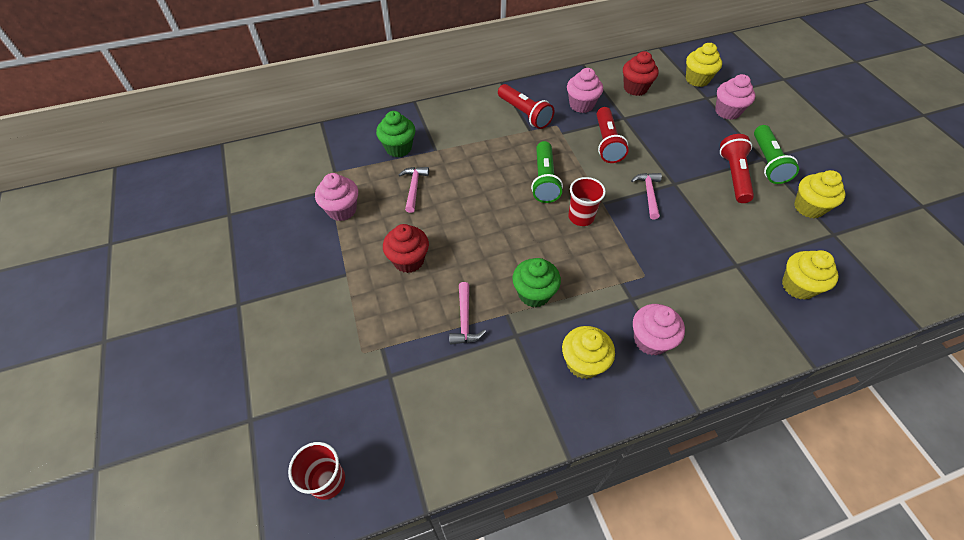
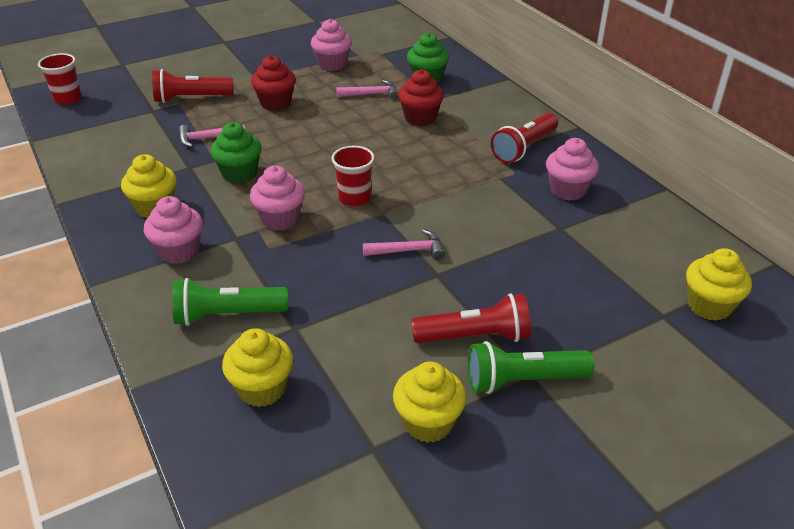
camera: 80 degrees right, 15 degrees down
(544, 180) = (408, 169): green flashlight -> green flashlight (227, 315)
(606, 143) = (497, 214): red flashlight -> red flashlight (191, 98)
(635, 88) = (638, 238): red cupcake -> red cupcake (420, 118)
(727, 111) = (638, 339): pink cupcake -> pink cupcake (280, 219)

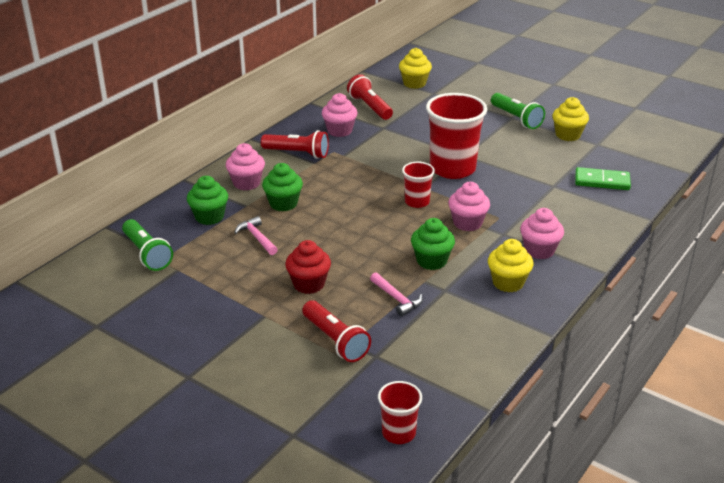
camera: 115 degrees left, 5 degrees down
(227, 315) = (569, 210): green flashlight -> green flashlight (147, 254)
(262, 389) = (602, 181): yellow cupcake -> green domino
(332, 64) = (208, 278): pink cupcake -> pink cupcake (246, 183)
(408, 251) = (452, 169): pink hammer -> red cup
(420, 118) = (283, 204): red cupcake -> green cupcake
(474, 337) = (501, 135): red flashlight -> red flashlight (370, 107)

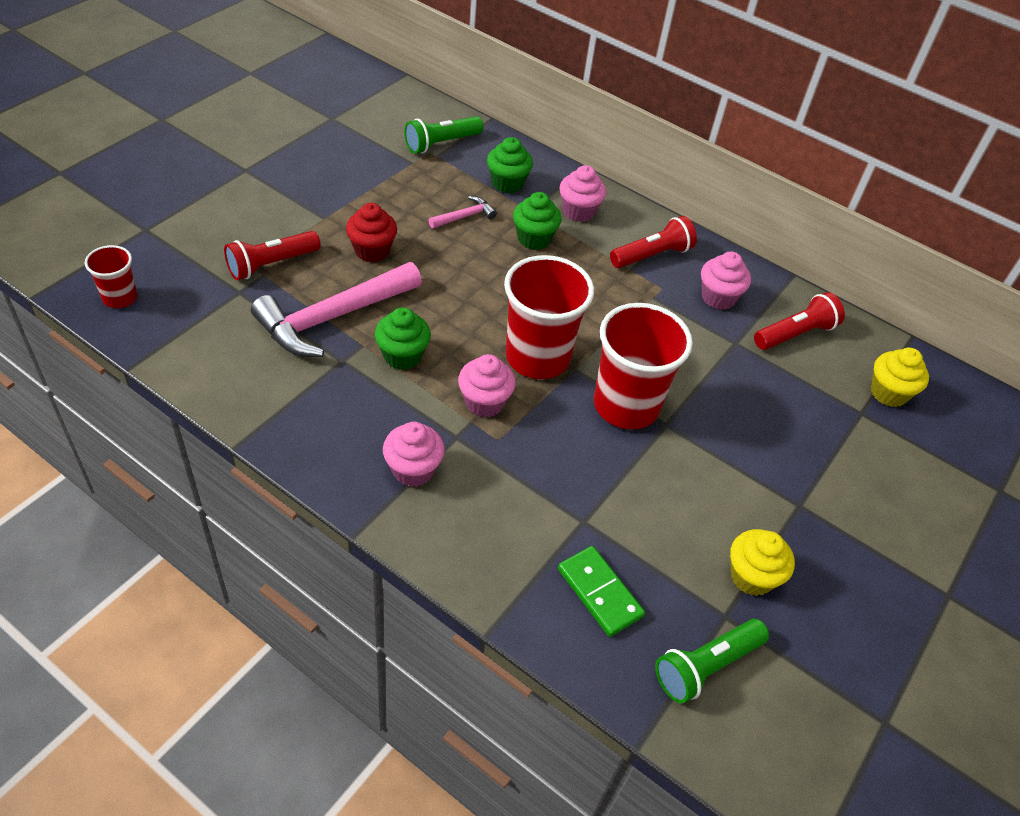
camera: 85 degrees right, 15 degrees up
(297, 153) = (652, 255): red flashlight -> red flashlight turned 135 degrees counterclockwise
(396, 299) = (333, 317): pink hammer -> pink hammer, size x2.22
(417, 202) = (537, 357): red cup -> red cup, size x1.94
(508, 283) = (346, 423): yellow cupcake -> none
(516, 119) = (796, 511): green flashlight -> green flashlight (706, 666)
(602, 181) = (599, 593): green domino -> green domino turned 45 degrees counterclockwise

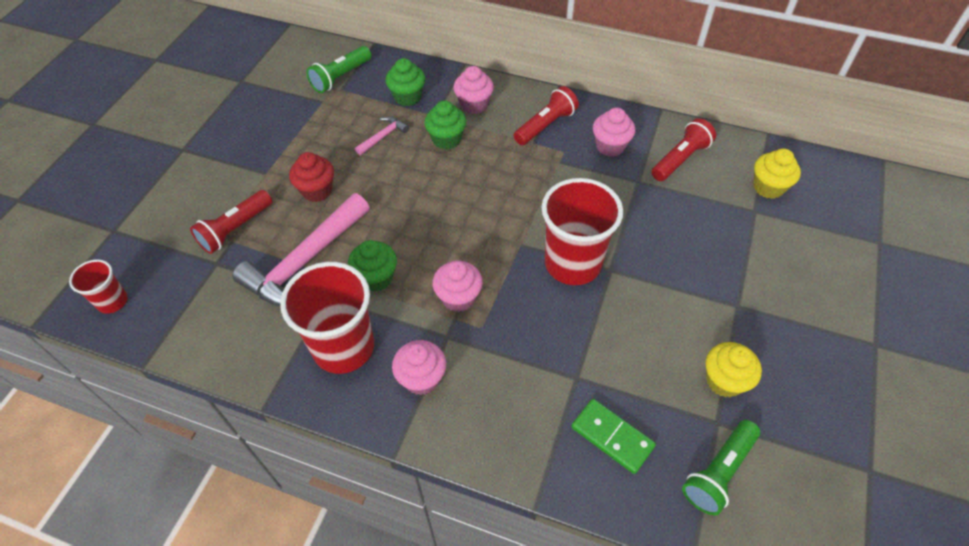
camera: 10 degrees left, 5 degrees up
(537, 357) = (487, 243): red cup -> red cup (343, 347)

